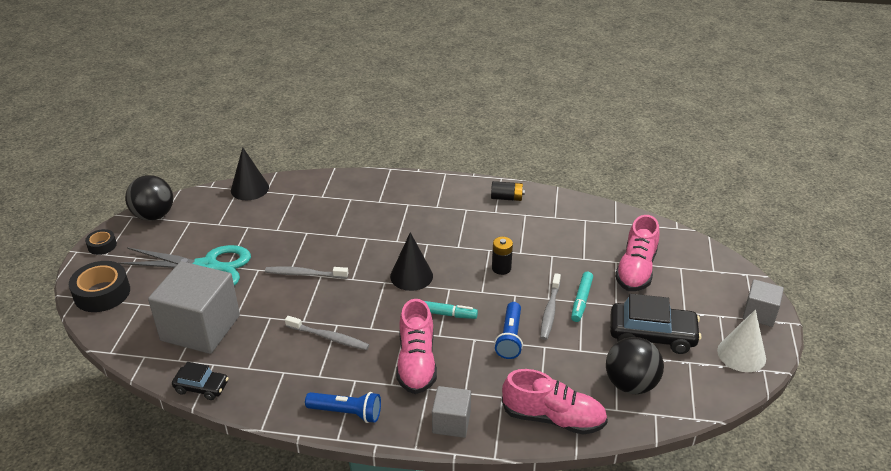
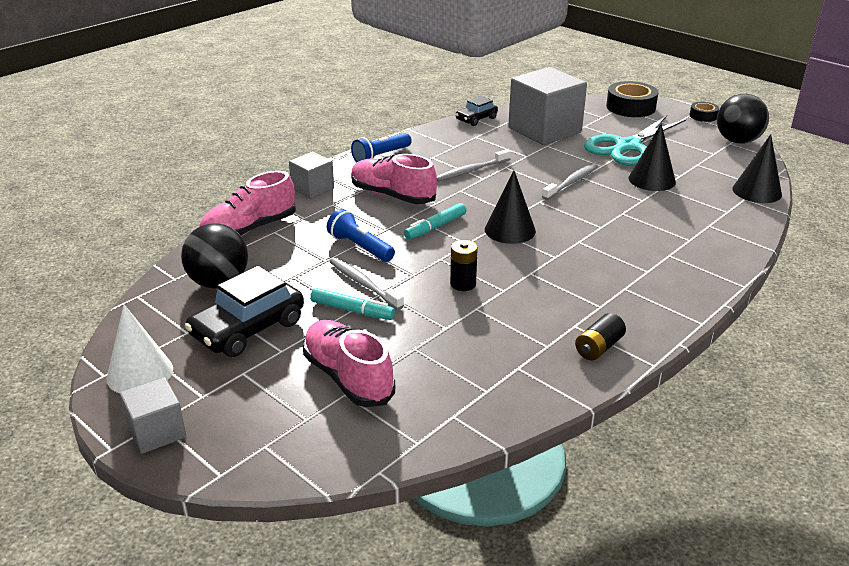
camera: 125 degrees right, 5 degrees down
(267, 237) = (652, 180): none -> black cone
(581, 300) = (352, 310): turquoise marker -> turquoise marker turned 150 degrees clockwise

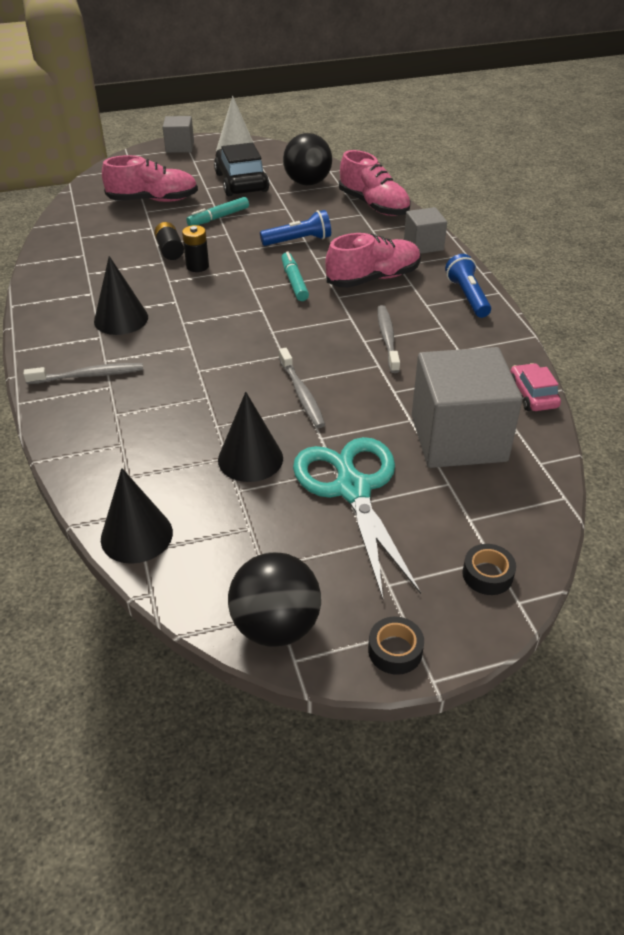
camera: 120 degrees right, 10 degrees up
(249, 229) = (374, 205): pink shoe -> pink shoe turned 150 degrees clockwise
(364, 284) = (245, 229): grey toothbrush -> grey toothbrush (88, 375)
(476, 119) = (532, 395): black car -> pink car
(510, 230) = (249, 316): black cone -> black cone (121, 319)
(599, 347) = (57, 291): black battery -> black battery (170, 250)
(630, 107) = (487, 575): black tape -> black tape, size x0.54

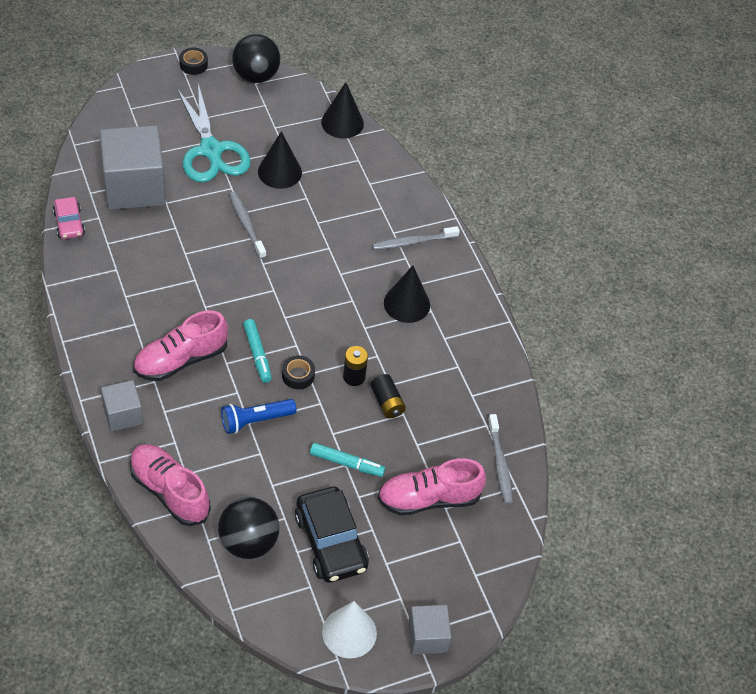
camera: 170 degrees right, 10 degrees up
(218, 217) = (347, 463): turquoise marker -> turquoise marker turned 60 degrees clockwise
(387, 338) = (175, 281): grey toothbrush -> grey toothbrush (500, 464)
(467, 296) = (94, 334): blue flashlight -> none
(487, 575) = (136, 99): black tape -> black tape (298, 375)

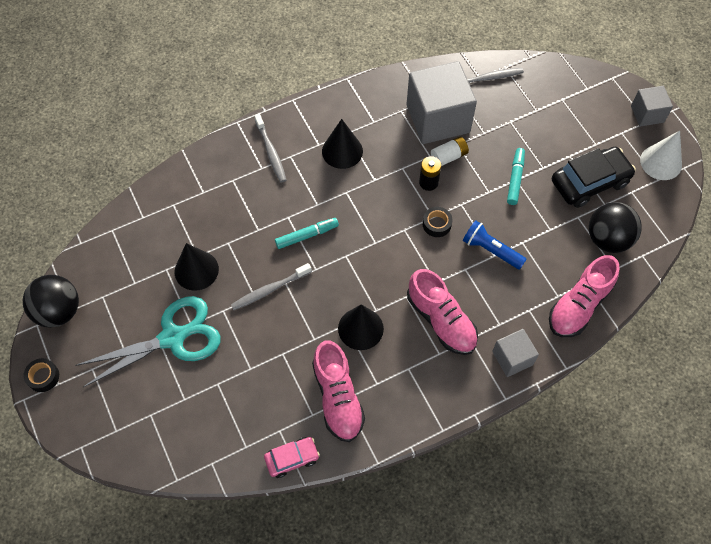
camera: 90 degrees left, 10 degrees up
(134, 187) = (232, 403): grey cube -> grey cube (438, 119)
(256, 420) = (491, 250): blue flashlight -> blue flashlight turned 150 degrees clockwise
(257, 354) = (421, 259): turquoise marker -> turquoise marker (307, 235)
(342, 123) = (123, 223): black cone -> black cone (360, 328)
(387, 402) = (449, 156): black battery -> white battery
(428, 499) = (532, 121): pink shoe -> pink shoe (338, 398)

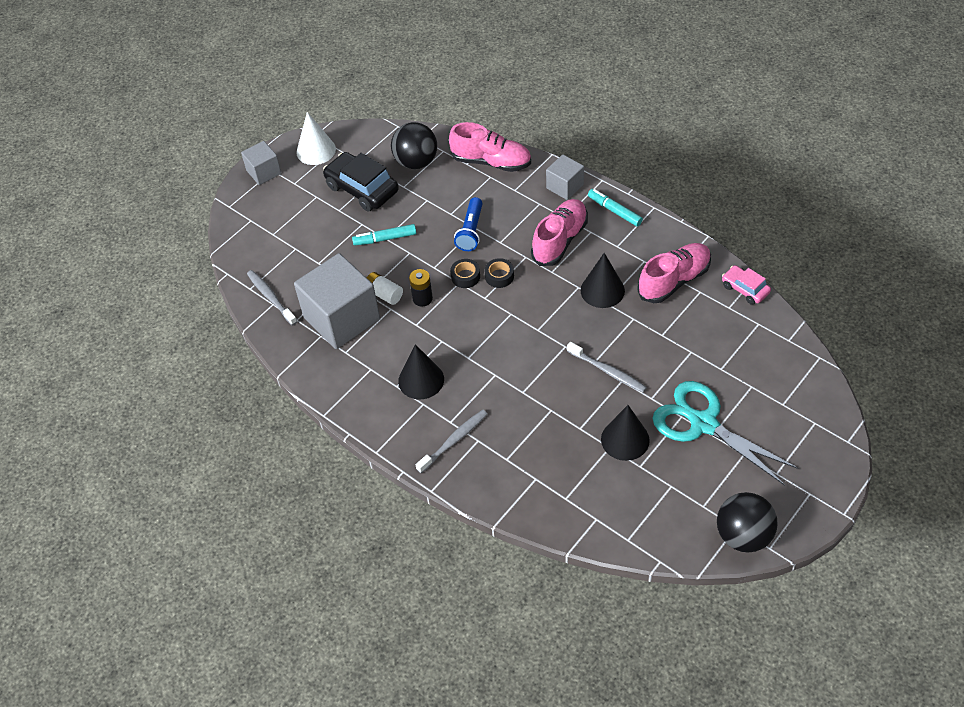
camera: 110 degrees left, 10 degrees down
(43, 377) = (812, 509): black tape -> black tape (499, 276)
(307, 235) = (534, 367): turquoise marker -> turquoise marker (614, 211)

